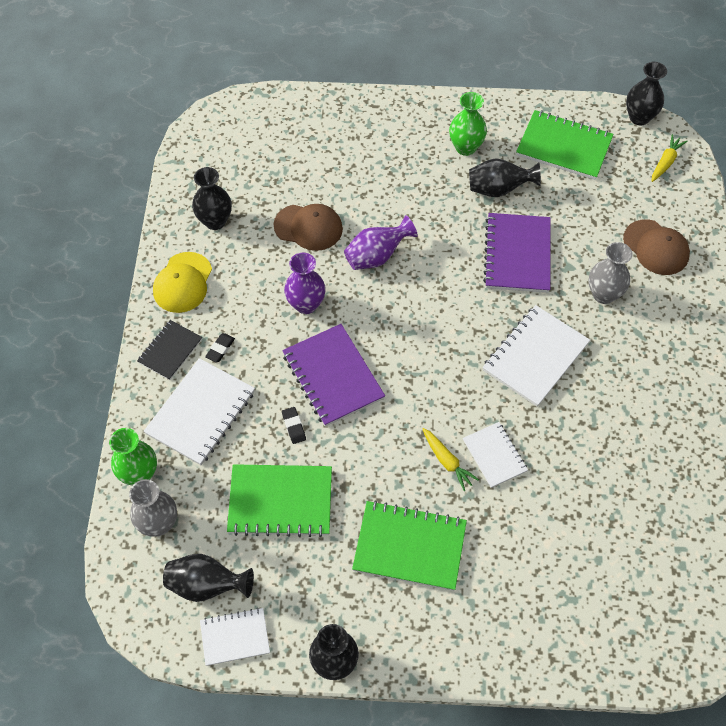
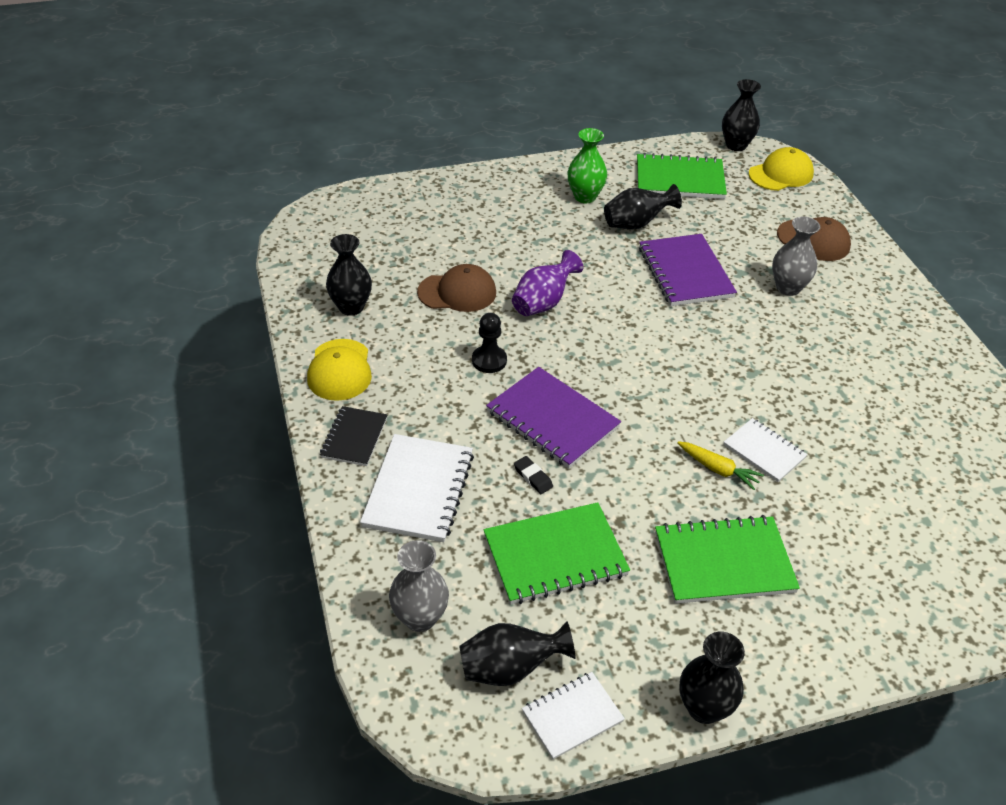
camera: 20 degrees left, 15 degrees down
(139, 474) = (372, 571): green vase -> none
(220, 349) = (412, 423): black eraser -> none
(306, 304) = (489, 360): purple vase -> black pawn
(535, 357) = (753, 354): white notebook -> none
(665, 162) = (781, 174): yellow carrot -> yellow cap

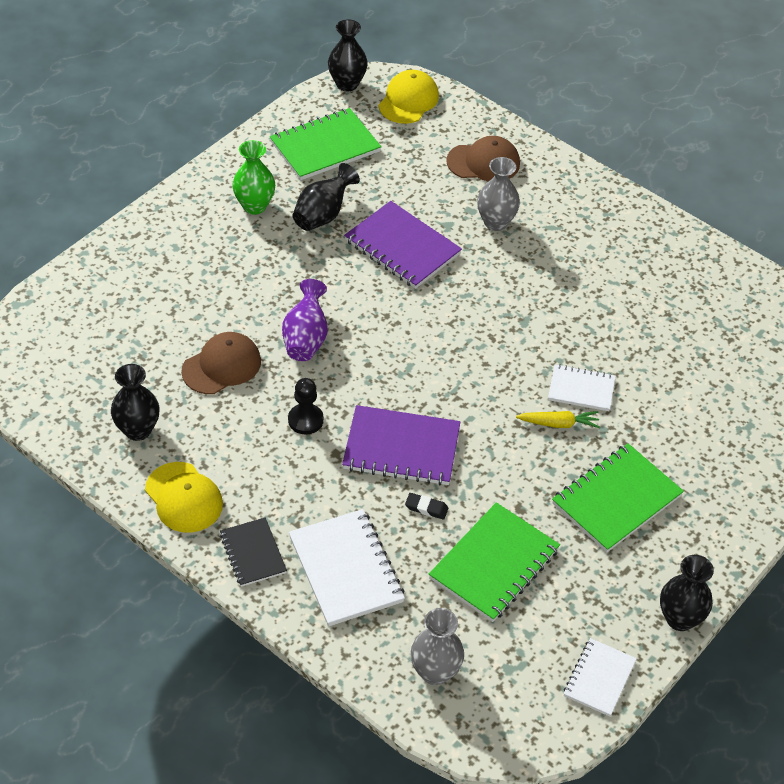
camera: 35 degrees left, 5 degrees up
(510, 668) = (530, 670): black vase -> none

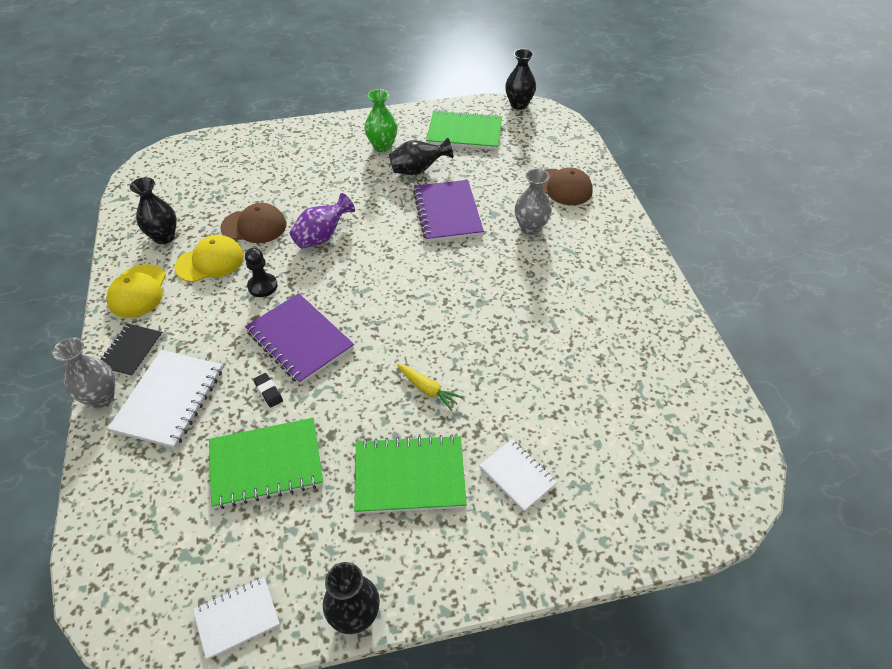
camera: 40 degrees right, 0 degrees up
(408, 100) = (550, 129): yellow cap -> yellow cap (210, 261)
(435, 672) = (135, 517): grey vase -> grey vase (101, 397)
(581, 389) = (472, 374): white notebook -> white notebook (517, 475)

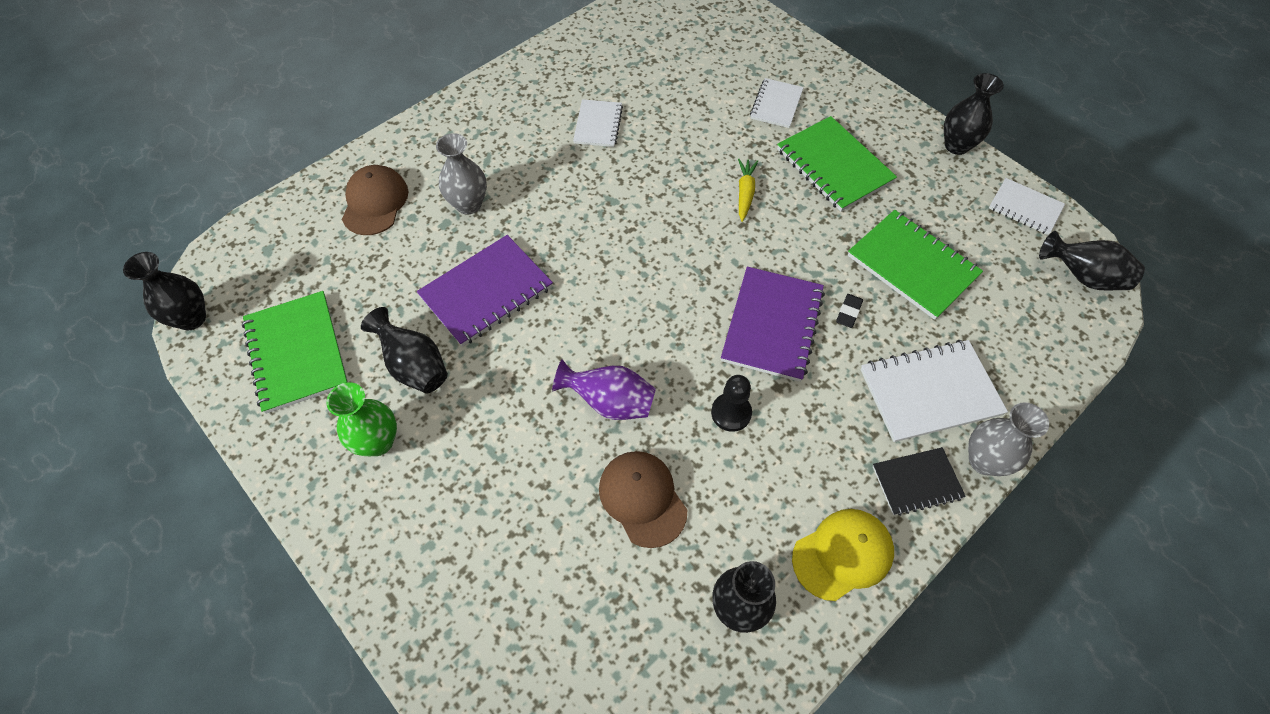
camera: 120 degrees left, 10 degrees up
(134, 602) = (1082, 277): none -> black vase
(210, 261) = (737, 505): yellow cap -> none
(569, 328) = (598, 125): none -> white notebook

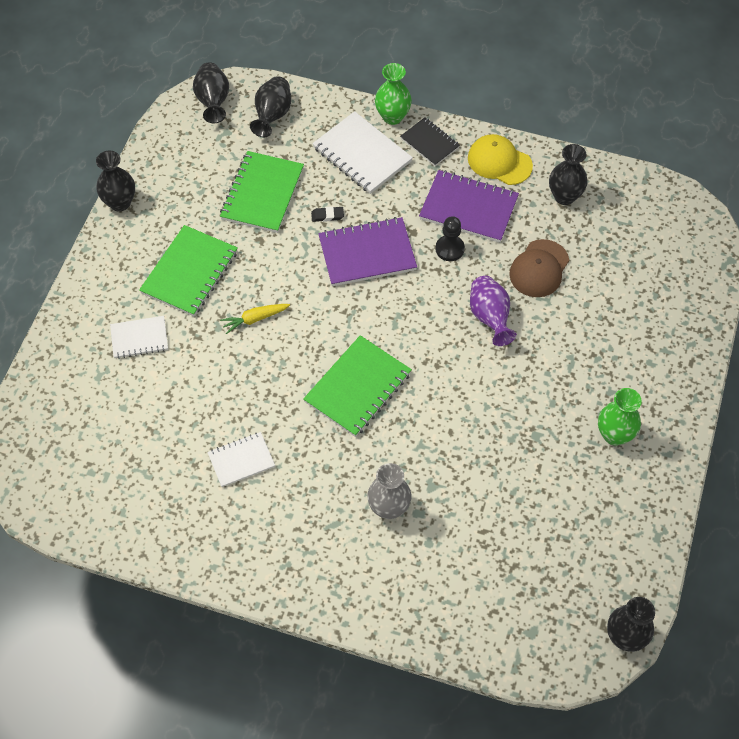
camera: 120 degrees left, 0 degrees up
(296, 353) = (595, 536): green notebook -> green notebook (358, 388)
(375, 202) = (433, 582): brown cap -> none
(414, 366) = (548, 450): black vase -> black vase (272, 116)
(486, 292) = (459, 442): purple notebook -> purple notebook (468, 208)
(984, 461) = (392, 117): grey vase -> green vase
(1025, 208) = (165, 146): white notebook -> none

